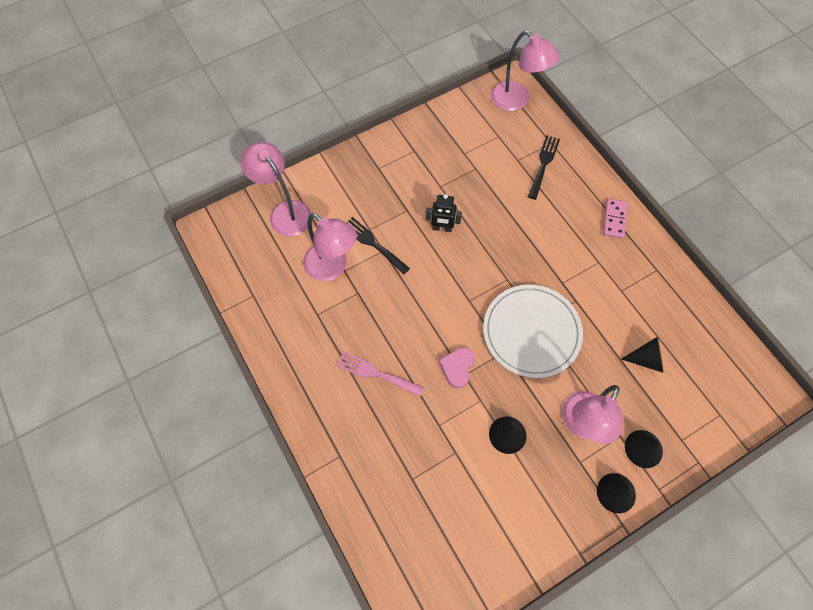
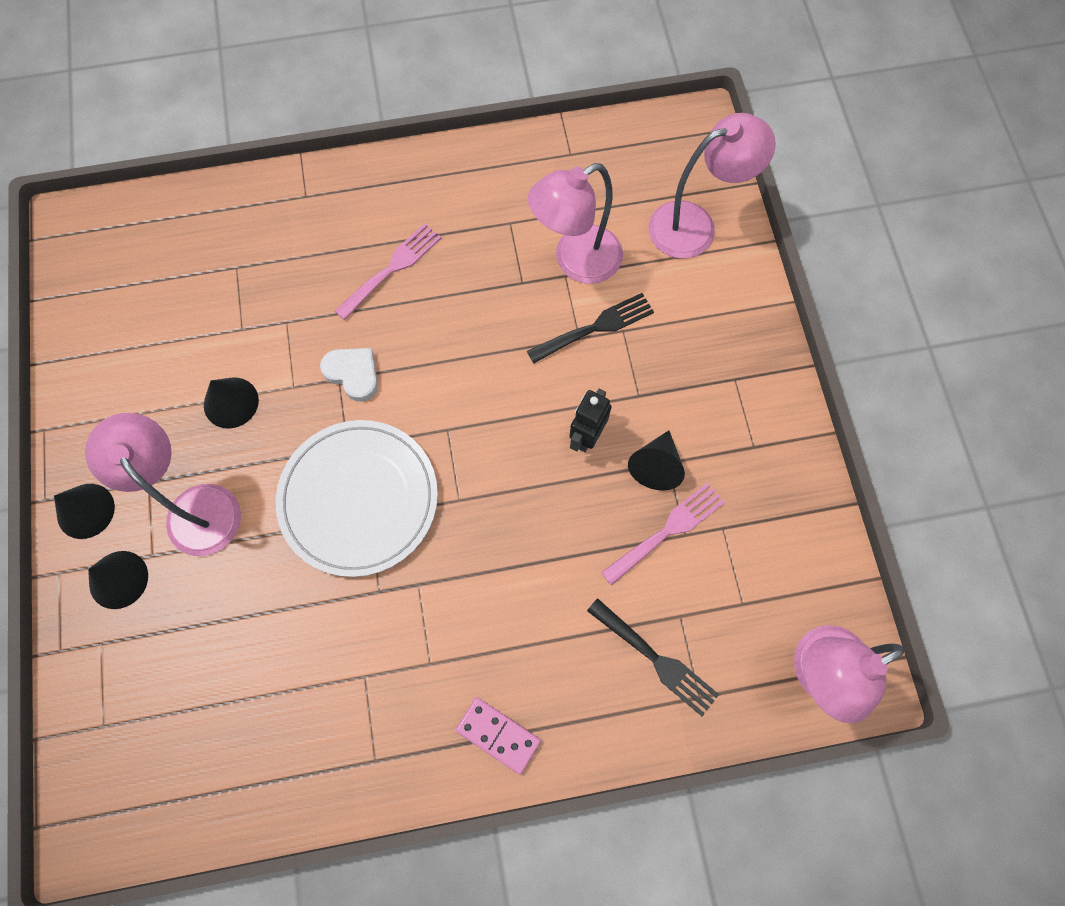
camera: 110 degrees right, 5 degrees up
(457, 367) = (353, 374): pink heart -> white heart
(477, 176) = (667, 531): none -> pink fork
(646, 359) = (238, 655): black cone -> black cone (656, 466)

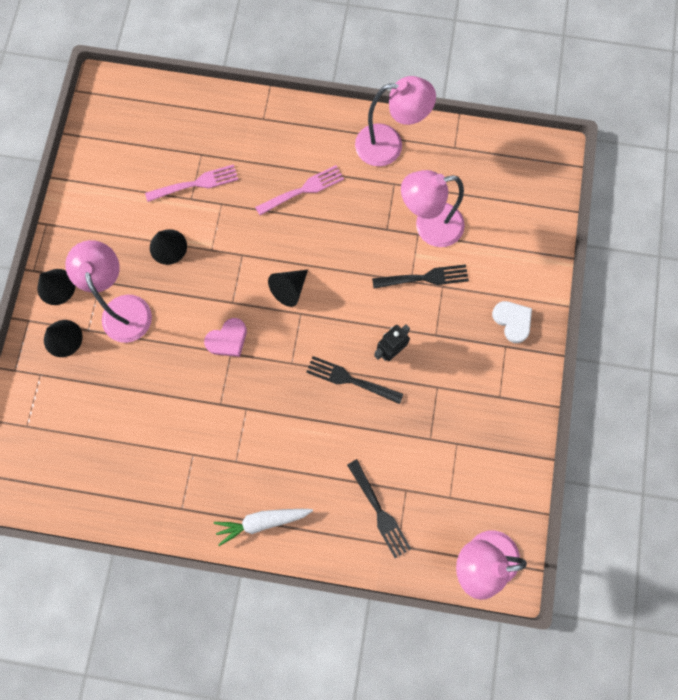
camera: 20 degrees right, 5 degrees up
(353, 374) = (252, 254): white heart -> white heart (512, 321)
(359, 499) = (228, 339): white plate -> pink heart
(498, 735) = (262, 521): pink domino -> white carrot
(548, 494) = (350, 379): none -> black fork
(656, 466) = (428, 386): black cone -> black cone (289, 289)
(667, 531) = (419, 432): pink fork -> pink fork (196, 184)
(695, 225) = (521, 228): pink lamp -> pink lamp (389, 145)

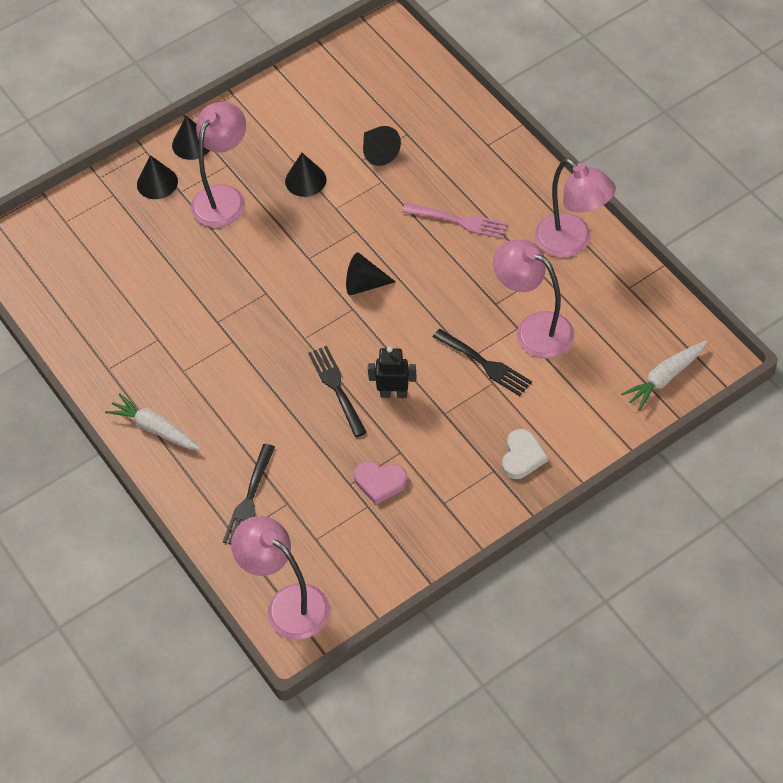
camera: 50 degrees right, 20 degrees down
(196, 184) = (378, 152): pink fork -> black cone
(228, 339) = (275, 281): pink heart -> pink heart (380, 482)
(538, 191) = (665, 378): none -> white carrot

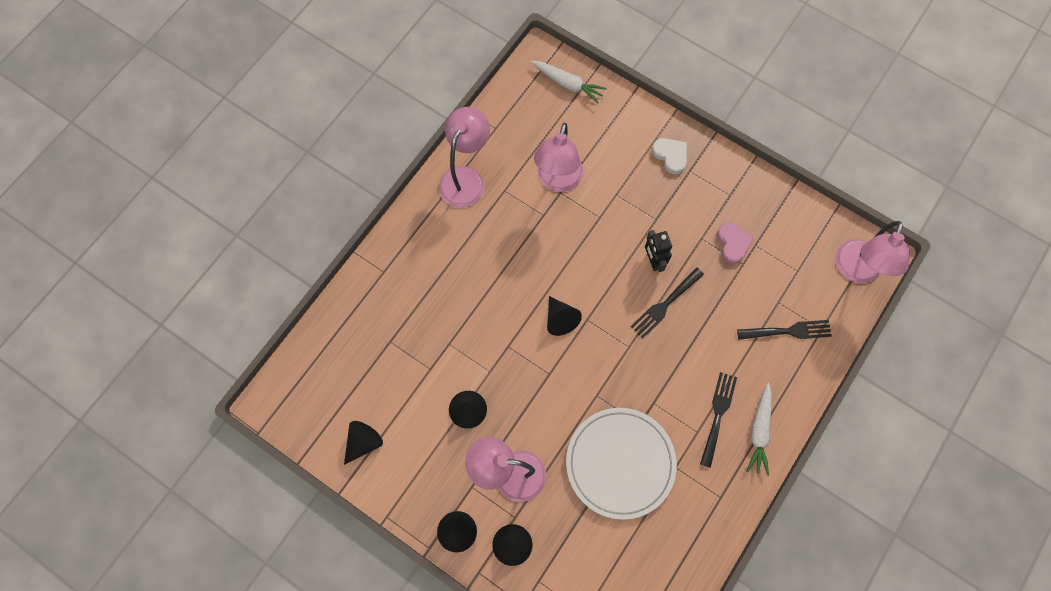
camera: 115 degrees left, 15 degrees up
(187, 292) = (620, 463): none -> white plate
(378, 152) = (417, 358): black cone -> black cone (363, 442)
(459, 221) = (472, 267): pink fork -> none
(485, 364) = (602, 205): black fork -> black fork (718, 415)
(522, 457) = (670, 156): white heart -> white heart turned 60 degrees clockwise

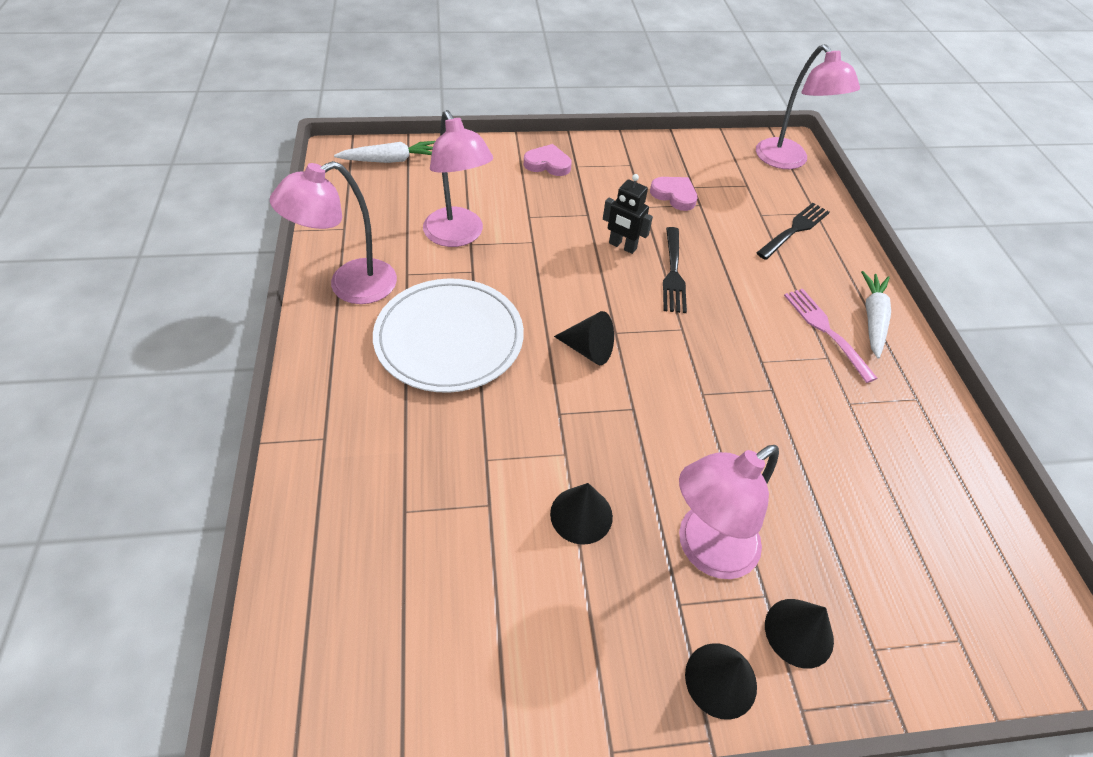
camera: 45 degrees left, 20 degrees down
(363, 442) = (481, 673): black cone -> none
(466, 178) = (350, 286): pink lamp -> pink lamp turned 105 degrees counterclockwise
(620, 463) = (799, 440): white plate -> white plate (449, 338)
(670, 156) = (547, 164): white heart -> pink heart
(718, 415) = (826, 330): black fork -> pink fork
(759, 431) = (872, 319): white carrot -> white carrot turned 135 degrees counterclockwise

